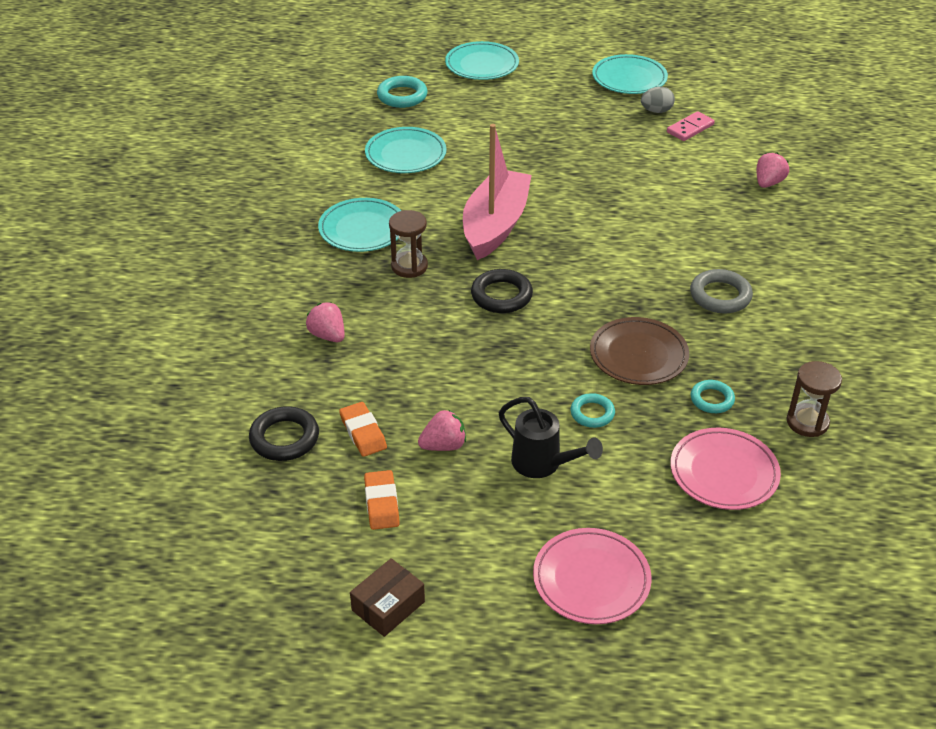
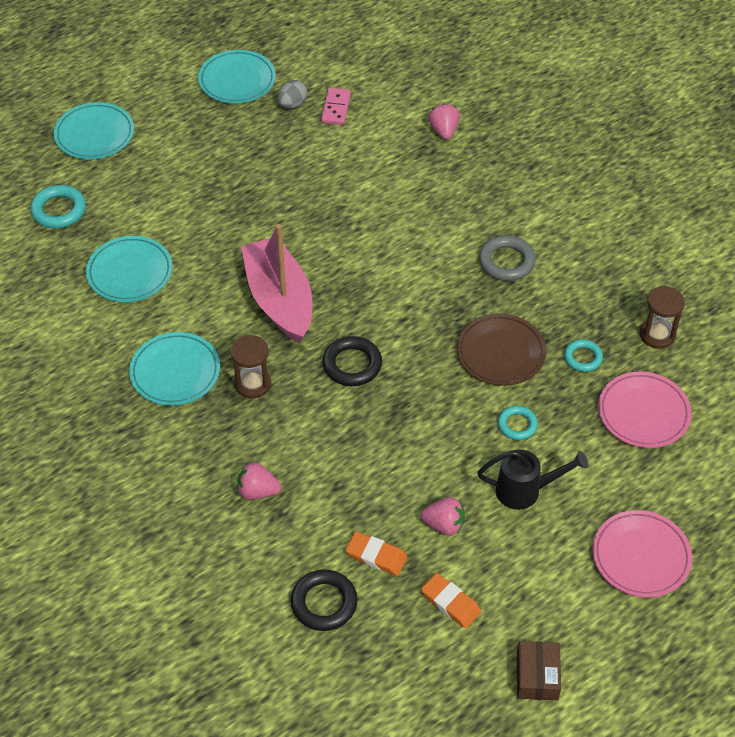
camera: 40 degrees left, 10 degrees up
(443, 445) = (444, 525): pink strawberry -> pink strawberry turned 75 degrees clockwise

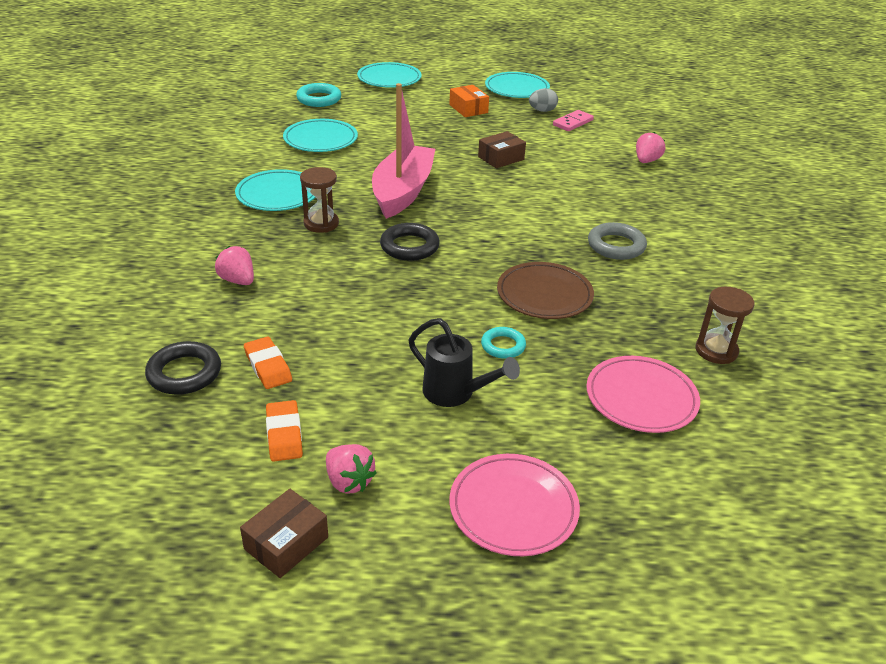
camera: 35 degrees right, 15 degrees down
(221, 141) = (468, 109): none -> orange box
(319, 201) = (501, 158): none -> brown box
(444, 525) = (352, 377): pink strawberry -> pink strawberry (349, 481)
(583, 358) = (620, 332): turquoise ring -> none

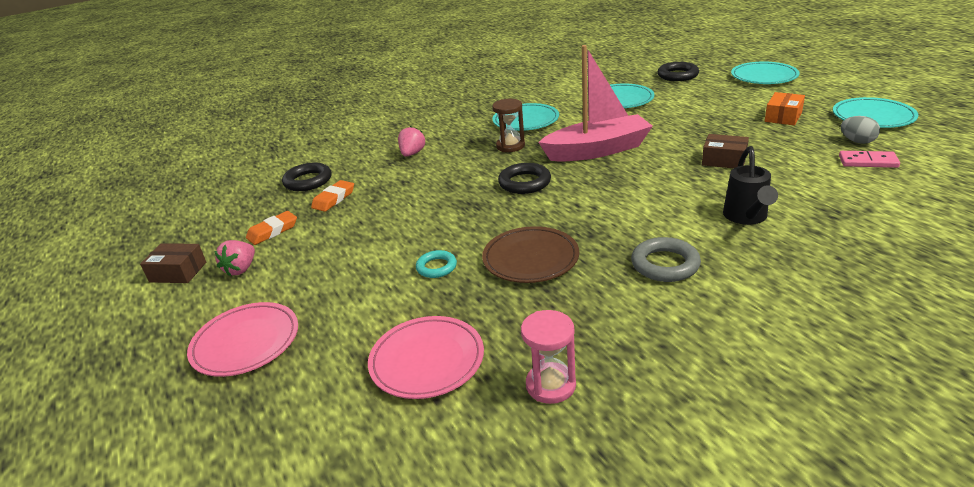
camera: 65 degrees right, 5 degrees down
(319, 99) = (677, 75): turquoise ring -> black ring
(456, 394) = (359, 271): black watering can -> black watering can (746, 218)
(646, 161) = (875, 223): pink strawberry -> none
(716, 351) = (550, 385): brown hourglass -> pink hourglass

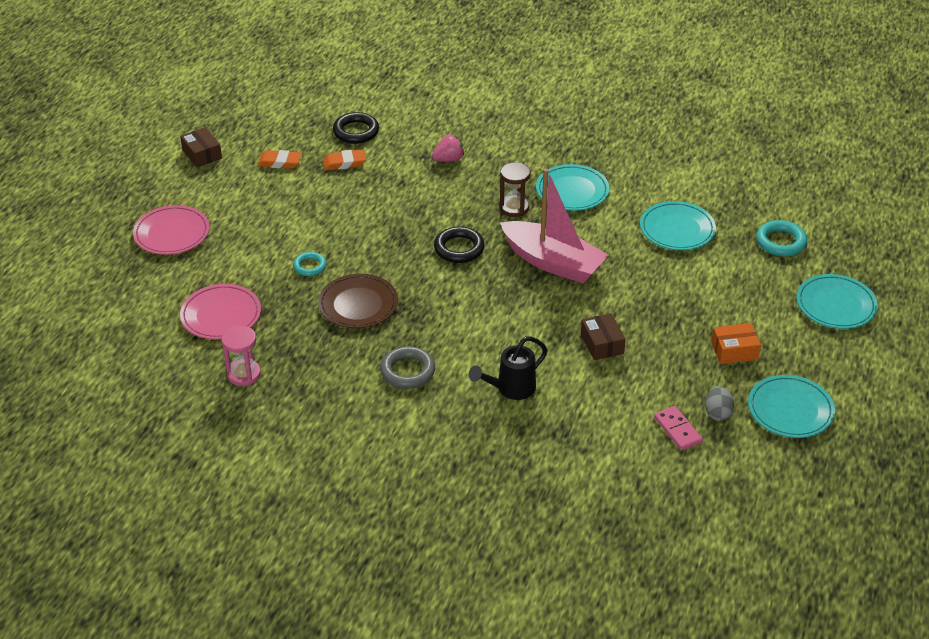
camera: 45 degrees right, 10 degrees up
(241, 269) = (229, 180): pink strawberry -> none
(677, 75) = (781, 242): black ring -> turquoise ring

